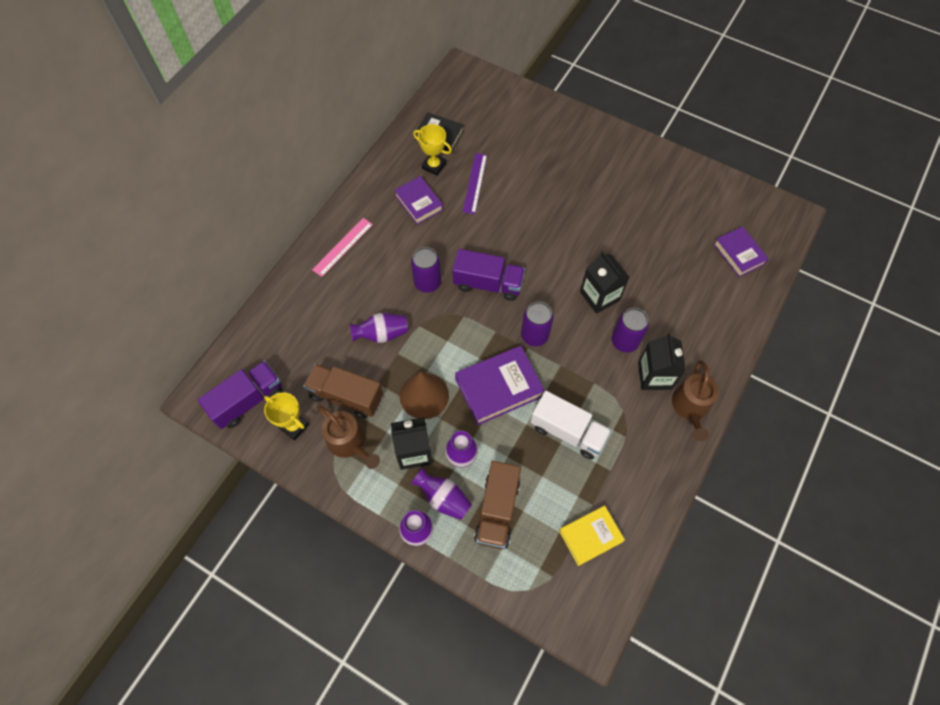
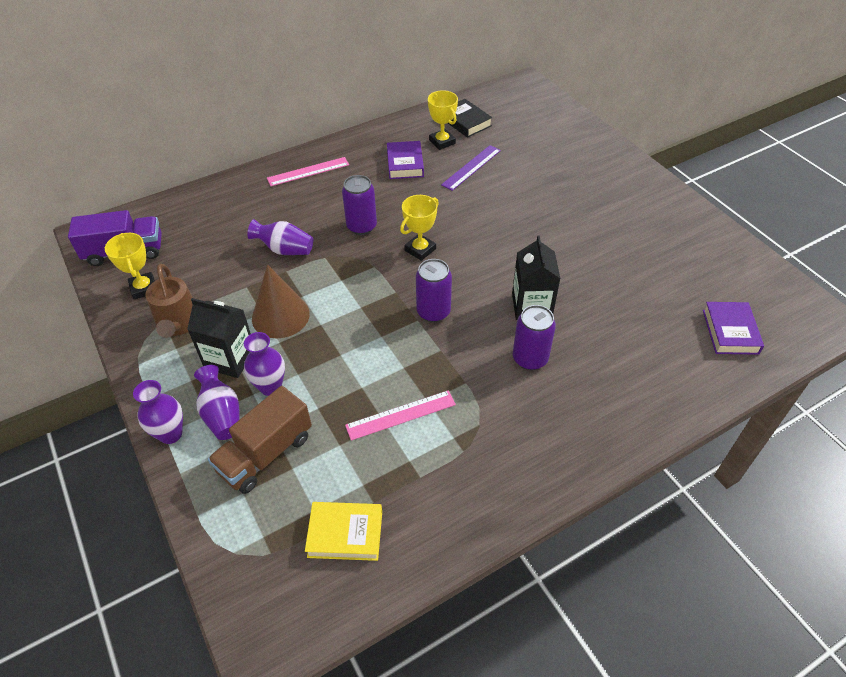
camera: 30 degrees right, 15 degrees down
(346, 396) = (209, 285): brown truck -> none
(488, 283) = (420, 250): purple truck -> yellow trophy
(499, 387) = (359, 341): purple book -> none
(567, 431) = (401, 415): white truck -> pink ruler
(654, 375) = (542, 406): black carton -> none
(690, 407) = (564, 458): brown watering can -> none

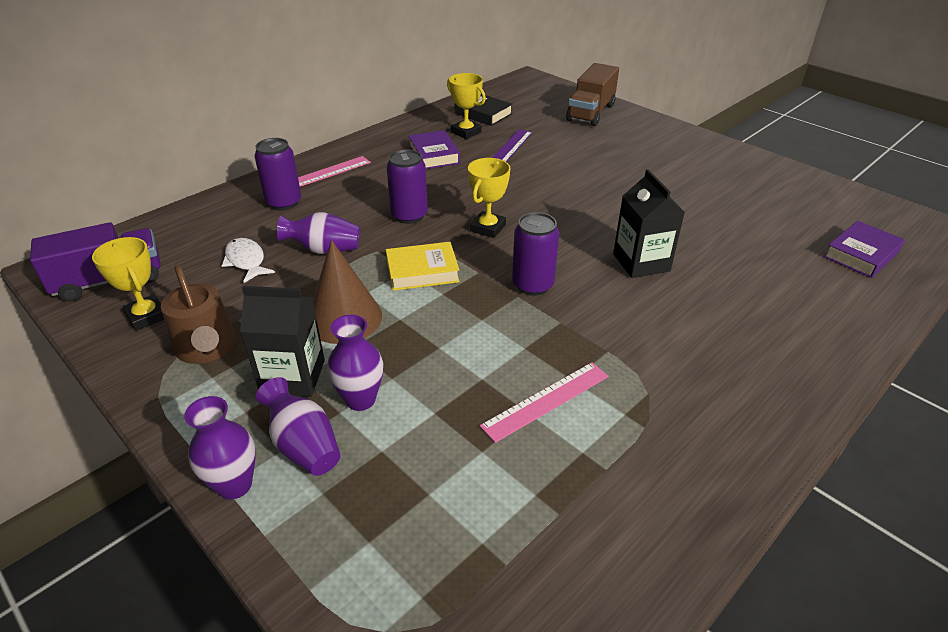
camera: 15 degrees left, 10 degrees down
(224, 250) = (246, 261): none -> white fish
(266, 453) = (384, 483): brown truck -> brown truck (591, 113)
(345, 534) = (539, 565): yellow book -> yellow book (422, 271)
(530, 358) = (668, 313): purple can -> purple can (284, 203)
(730, 332) = (861, 254): purple book -> purple book turned 60 degrees clockwise

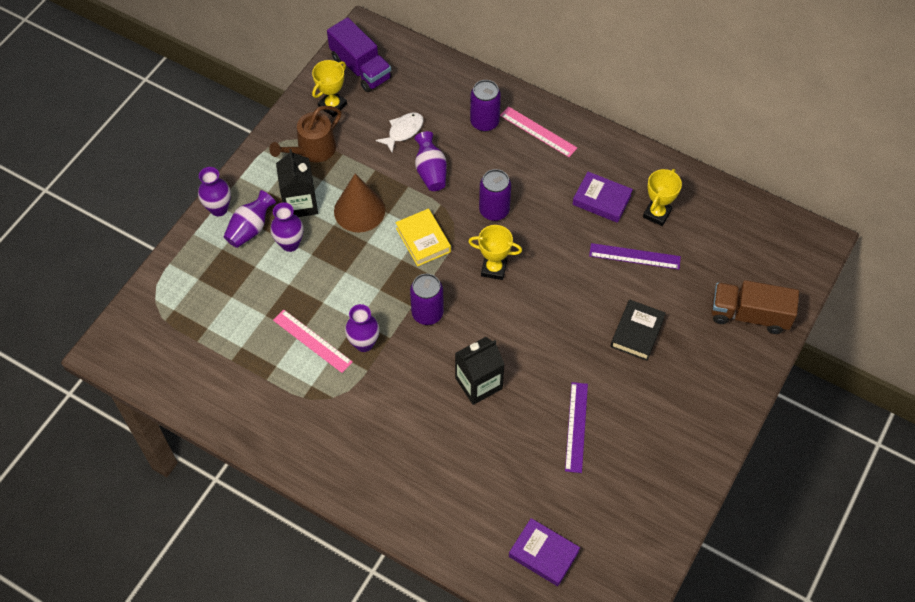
camera: 75 degrees right, 20 degrees up
(434, 154) = (601, 200): purple book -> purple book turned 60 degrees clockwise
(483, 114) = (704, 218): black book -> black book (637, 332)
(564, 347) = (364, 343): none -> purple vase
(702, 210) = (576, 427): none -> purple ruler

